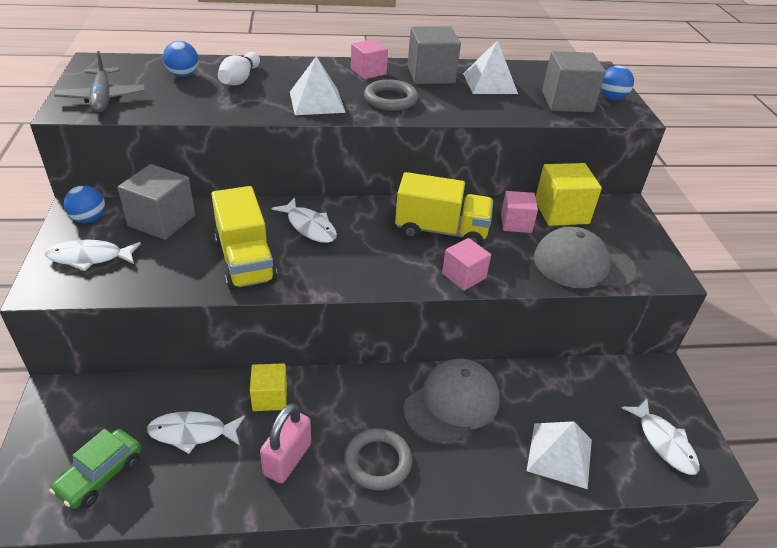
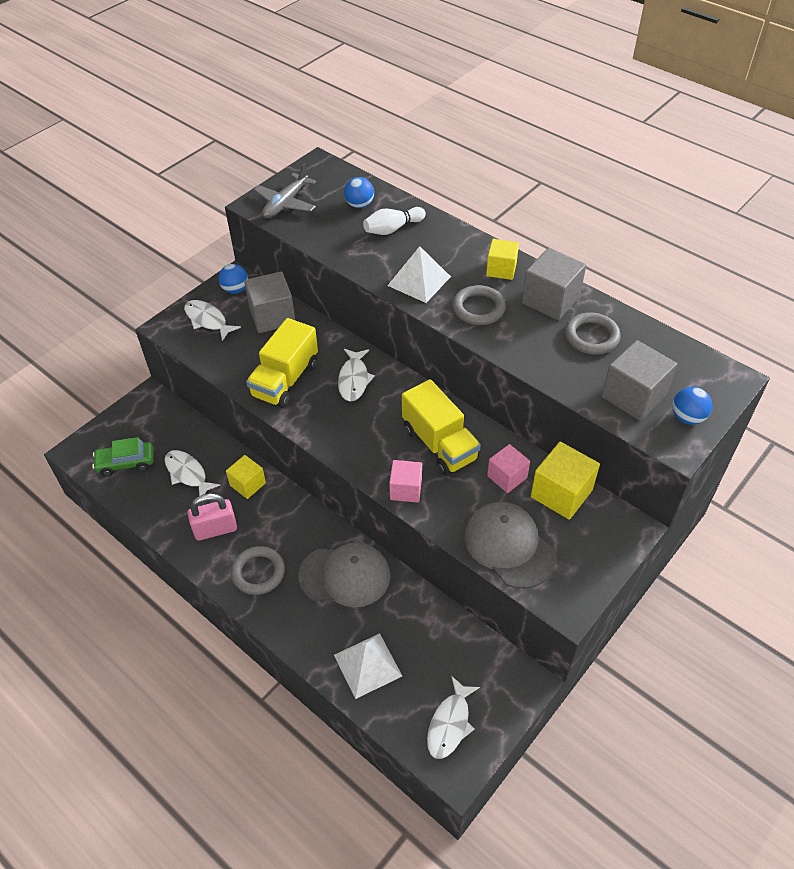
camera: 50 degrees right, 10 degrees up
(368, 71) = (501, 269): pink cube -> yellow cube
(490, 83) = (591, 337): white pyramid -> grey ring

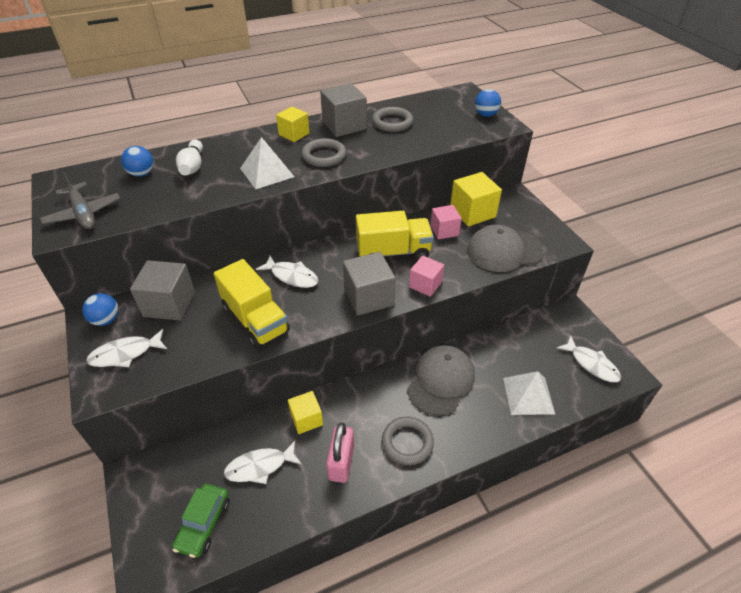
camera: 65 degrees left, 5 degrees down
(633, 396) = (455, 126): grey cube -> grey cube (368, 297)

